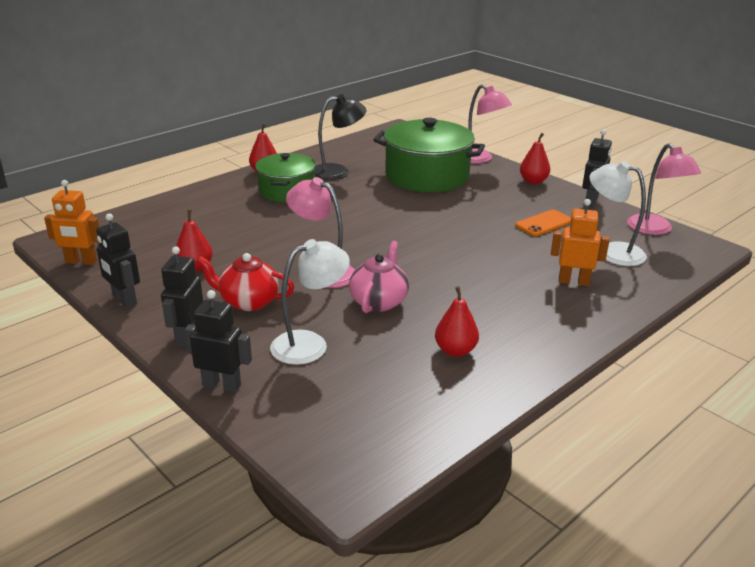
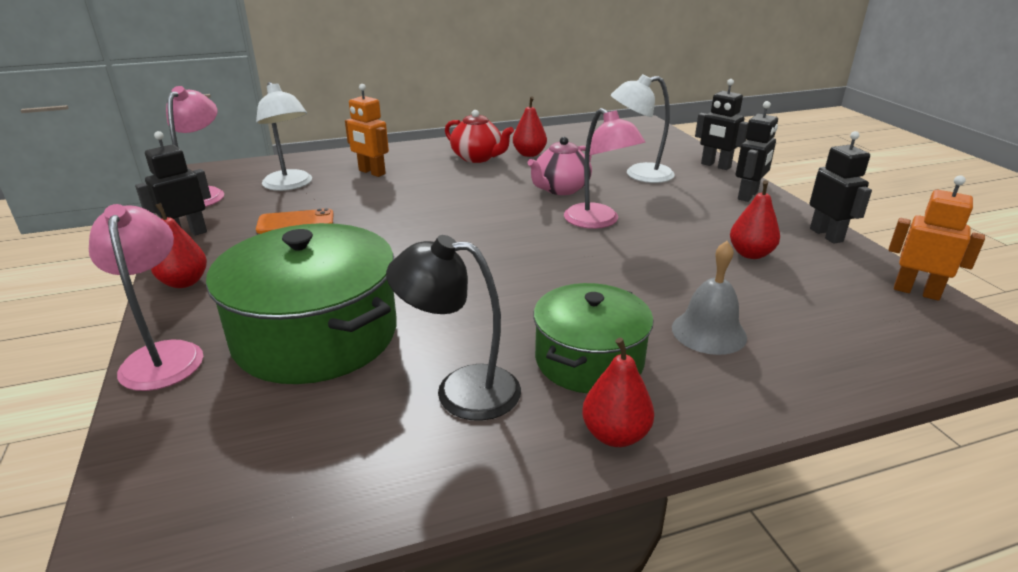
camera: 155 degrees left, 0 degrees up
(226, 213) = (709, 332): none -> grey bell
(248, 301) = (688, 210): red teapot -> red teapot (477, 158)

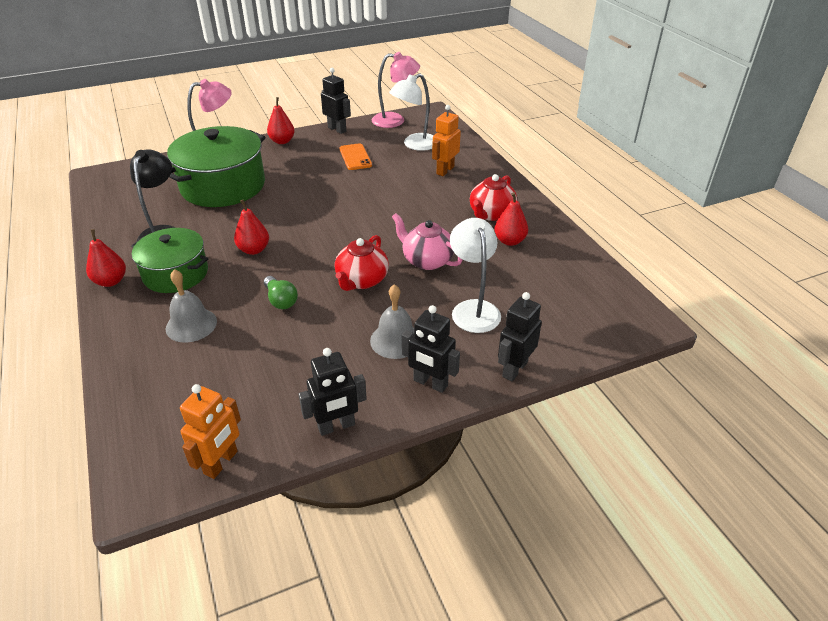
camera: 85 degrees right, 10 degrees up
(598, 221) = (361, 280): pink lamp -> red teapot
(643, 268) = (281, 300): none -> green light bulb
(695, 207) = (395, 340): none -> grey bell
(750, 254) = (300, 363): red pear -> red pear (254, 250)

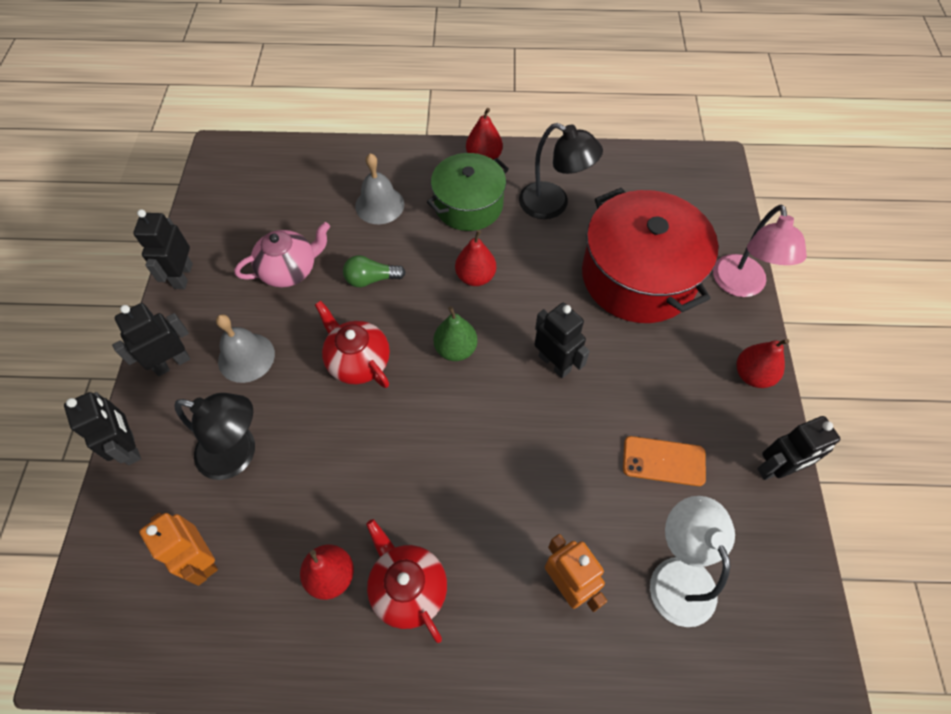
camera: 115 degrees right, 20 degrees up
(221, 463) = (207, 198): orange robot -> orange robot (202, 559)
(223, 186) = (638, 276): green pot -> red pot
(312, 201) = (554, 363): none -> black robot
(324, 241) = (456, 349): none -> green pear
(395, 121) = (789, 584): pink lamp -> none
(427, 260) = (353, 446): pink teapot -> pink teapot (290, 270)
(473, 309) = (238, 454): white lamp -> black lamp

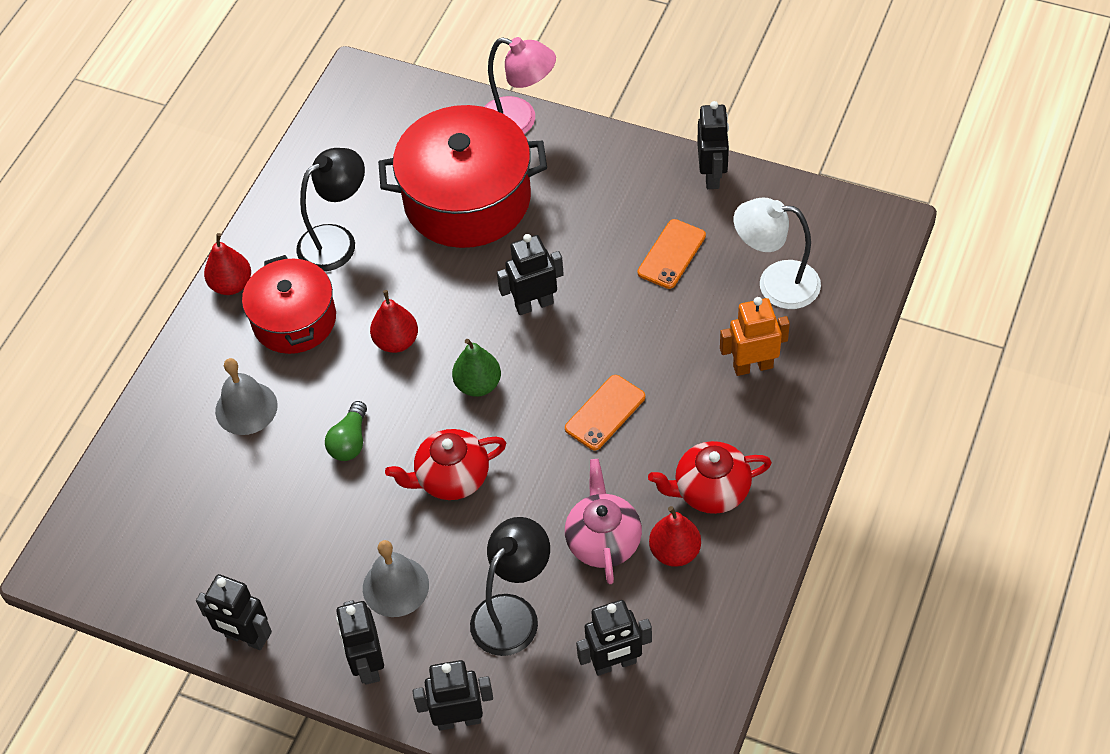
camera: 65 degrees left, 5 degrees down
(202, 559) = (615, 663): orange robot -> black robot
(290, 270) = (295, 521): pink teapot -> pink teapot (603, 540)
(463, 461) = (605, 413): none -> orange phone
(468, 205) = (294, 320): green pot -> red pot
(752, 375) = (617, 153): red pear -> none

